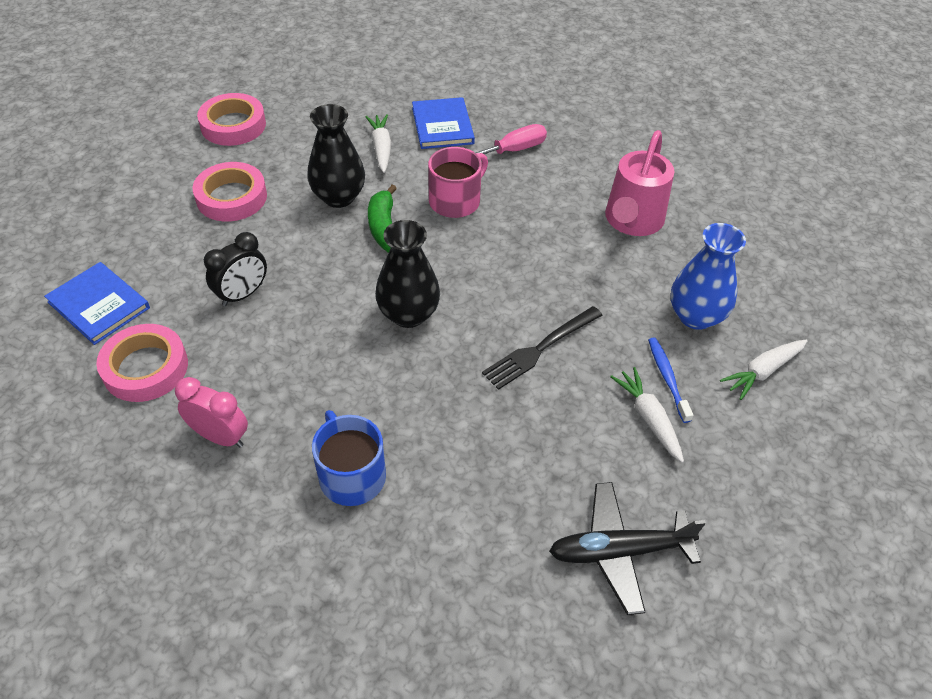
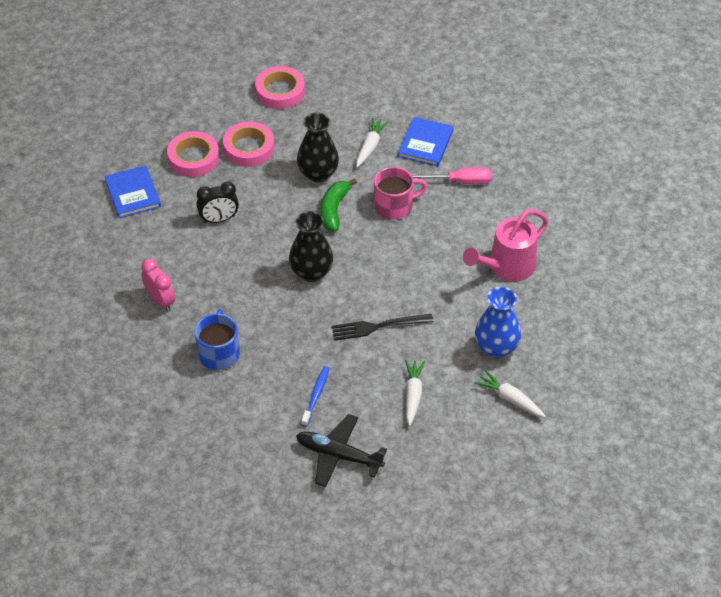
camera: 30 degrees right, 0 degrees up
(145, 368) = (140, 244): pink tape -> pink tape (193, 158)
(667, 378) = (444, 377): blue toothbrush -> blue toothbrush (316, 395)
(762, 371) = (510, 399): white carrot -> white carrot turned 45 degrees clockwise

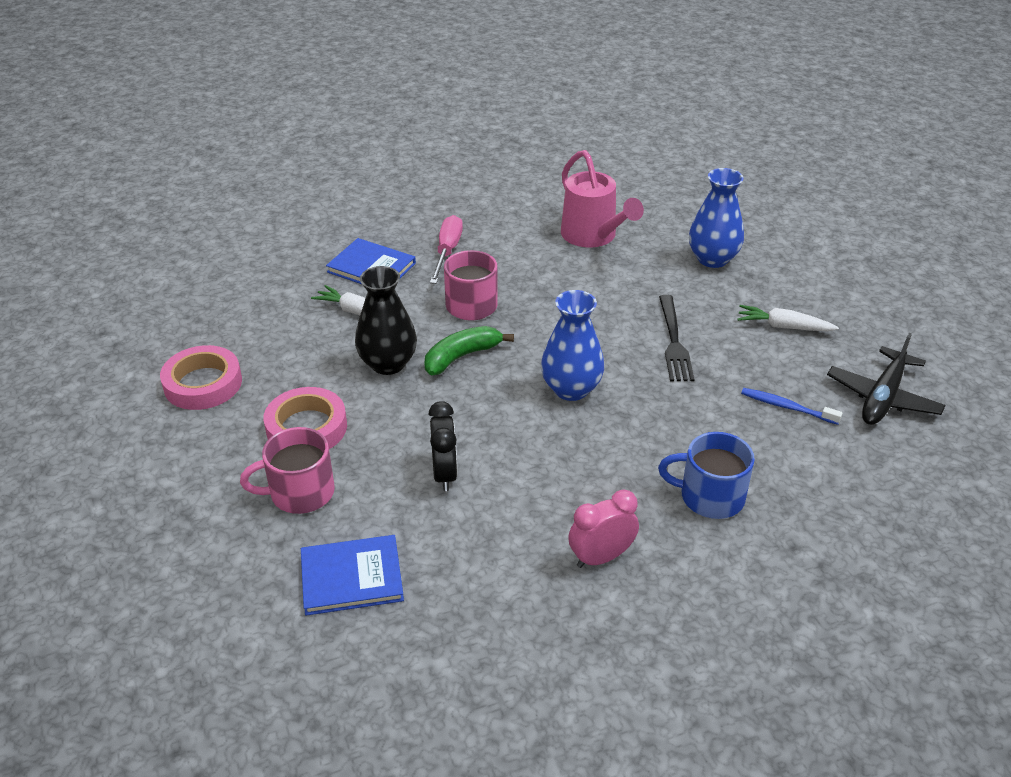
camera: 80 degrees left, 10 degrees down
(193, 158) = (300, 492): pink tape -> pink mug
(311, 272) = (571, 389): black vase -> blue vase
(334, 209) = (461, 356): green banana -> green banana turned 120 degrees clockwise
(510, 399) = (787, 259): white carrot -> none

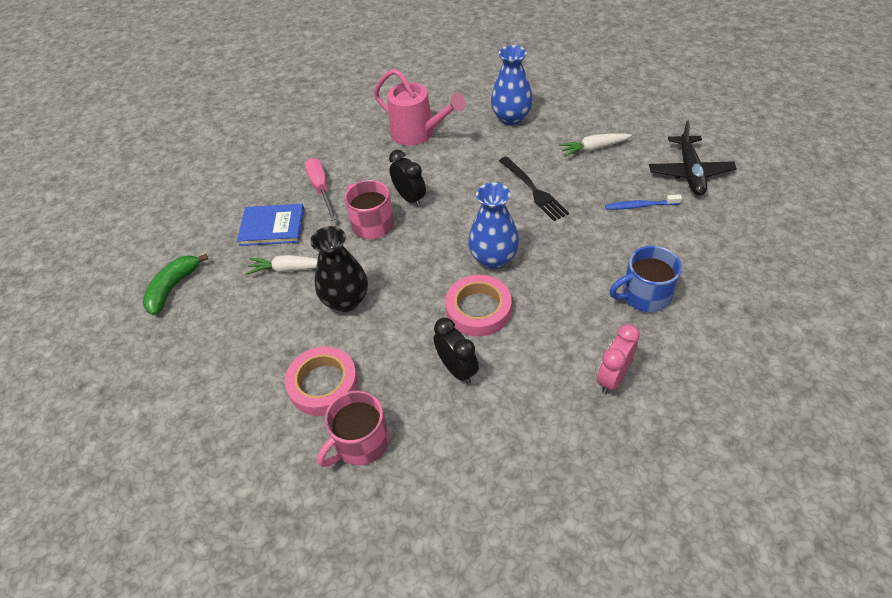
camera: 25 degrees left, 10 degrees up
(203, 383) = (208, 389): pink tape -> pink tape (478, 309)
(352, 577) = (454, 491): blue book -> none
(461, 356) = (397, 269): green banana -> green banana (173, 288)
(531, 296) = (410, 198): none -> black clock

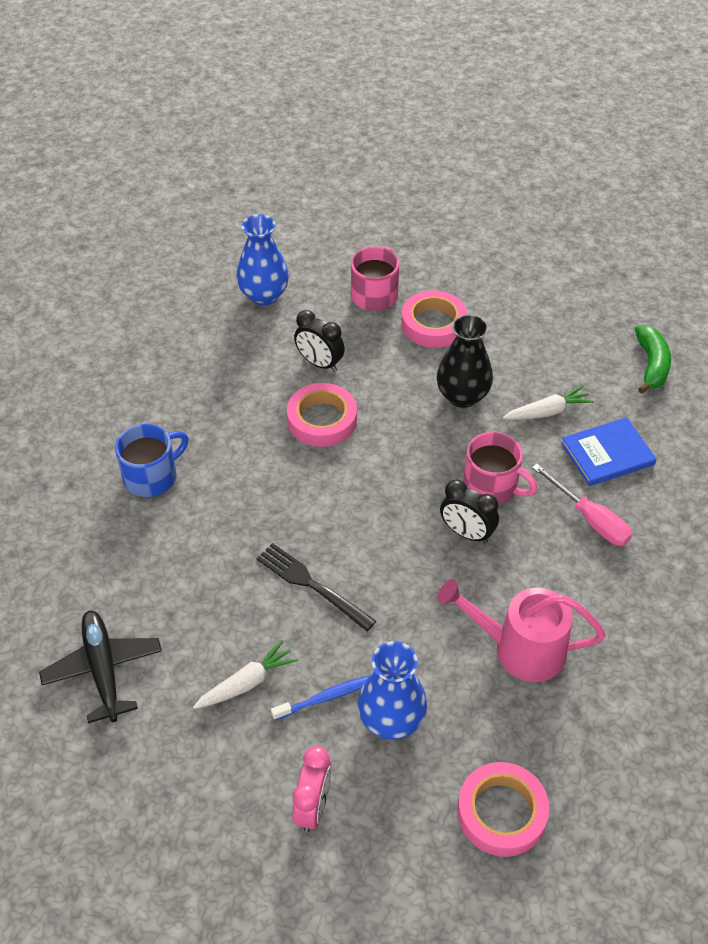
camera: 155 degrees right, 0 degrees up
(471, 76) = (501, 812): none -> pink tape
(493, 258) = (328, 478): blue vase -> blue vase (264, 295)
(612, 378) = (175, 390): pink clock -> pink clock (313, 807)
(640, 206) = (167, 593): blue toothbrush -> blue toothbrush (324, 698)

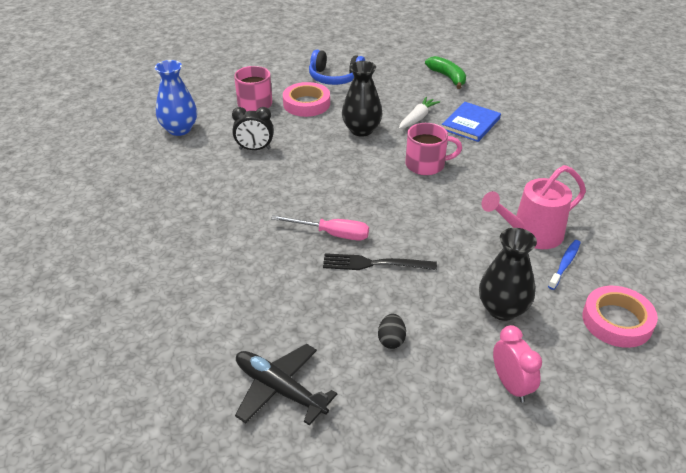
camera: 35 degrees left, 10 degrees down
(152, 476) = (198, 256): blue mug -> none
(246, 683) = (391, 340): white carrot -> black egg
(322, 420) = (287, 176): pink tape -> none
(324, 698) = (450, 320): blue toothbrush -> blue toothbrush (565, 264)
(391, 720) = (502, 309): blue vase -> black vase
(466, 533) = (438, 193): black clock -> none
(503, 298) = (335, 78): none -> blue headphones
(589, 519) = (496, 156): pink screwdriver -> pink screwdriver (332, 234)

